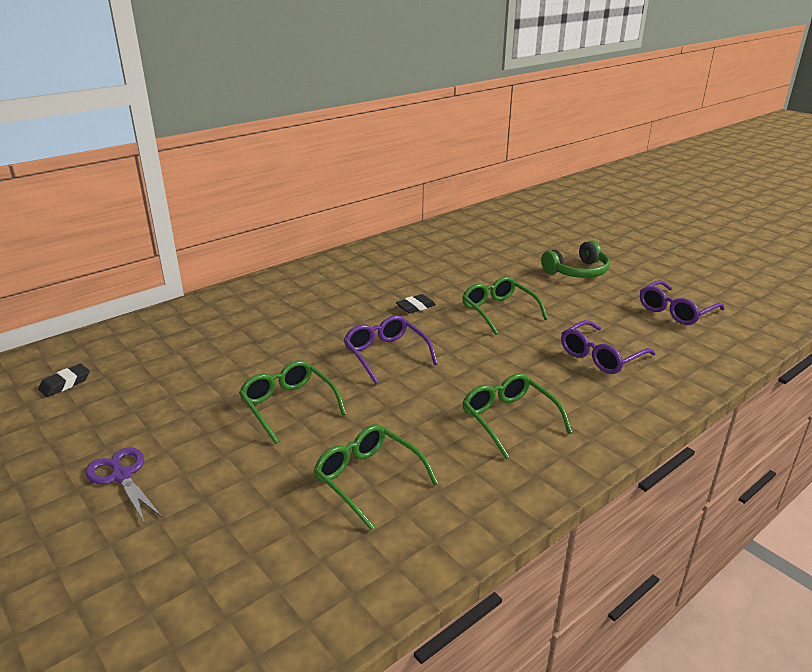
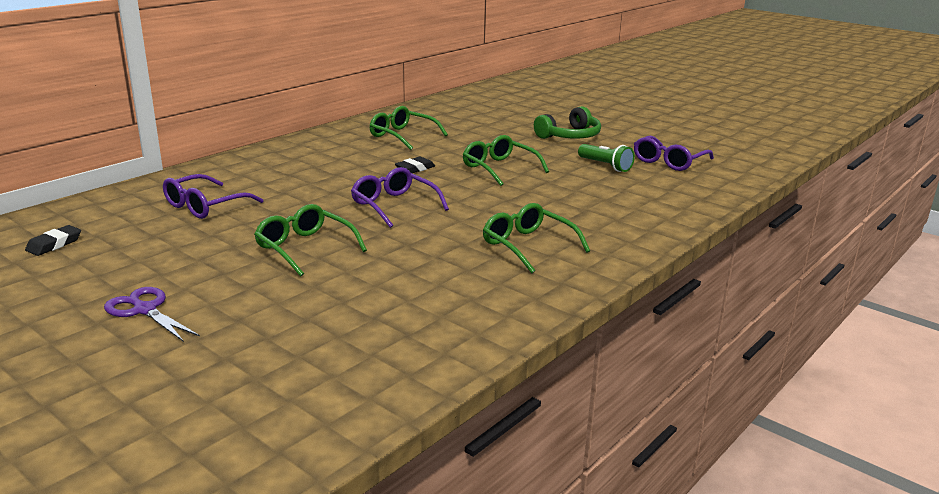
camera: 10 degrees left, 5 degrees down
(367, 479) = (401, 295): green glasses -> green glasses (402, 136)
(600, 356) = (605, 197): purple glasses -> purple glasses (205, 206)
(607, 313) = (605, 166): none -> green flashlight

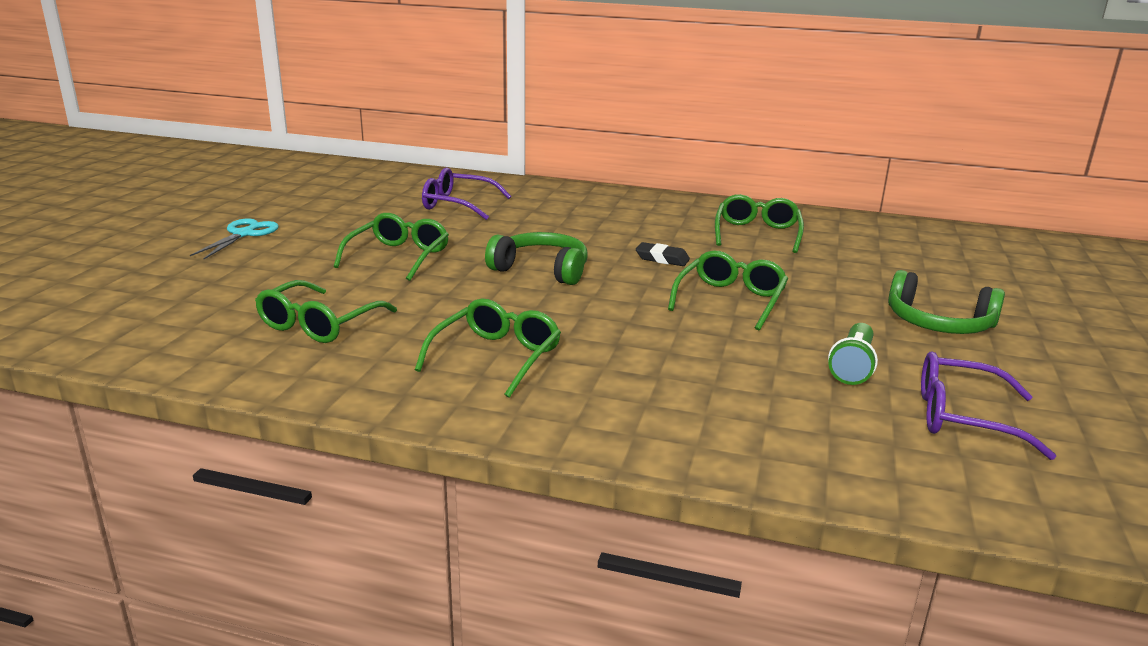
camera: 65 degrees right, 0 degrees up
(54, 244) = (341, 184): black eraser -> none
(145, 310) = (244, 234): purple scissors -> turquoise scissors
(394, 205) = (541, 270): purple glasses -> green headphones
(419, 298) = (319, 324): none -> green glasses

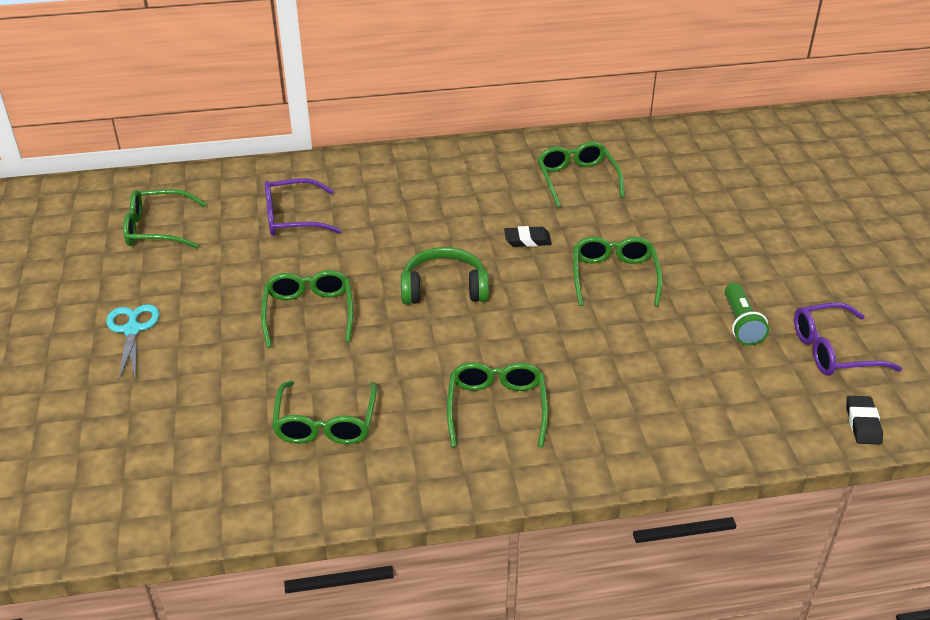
camera: 25 degrees left, 15 degrees up
(341, 189) = (157, 229): none -> green glasses
(938, 323) = (768, 253): green headphones -> none
(954, 493) = (863, 423): none -> black eraser

